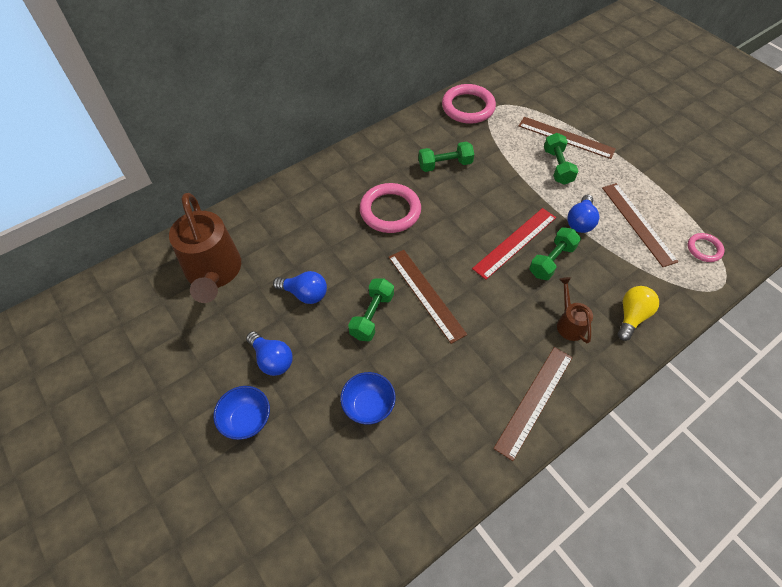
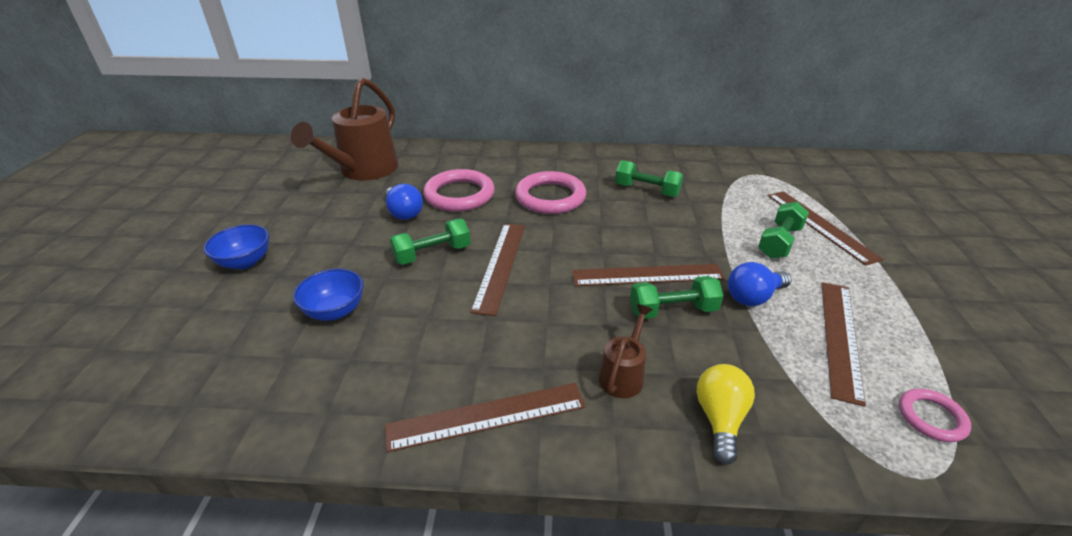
camera: 40 degrees right, 20 degrees down
(272, 359) = (319, 237): blue light bulb -> none
(468, 107) = (725, 164): pink ring -> pink ring (459, 195)
(515, 242) = (647, 275): red ruler -> brown ruler
(631, 316) = (720, 419): yellow light bulb -> yellow light bulb turned 60 degrees counterclockwise

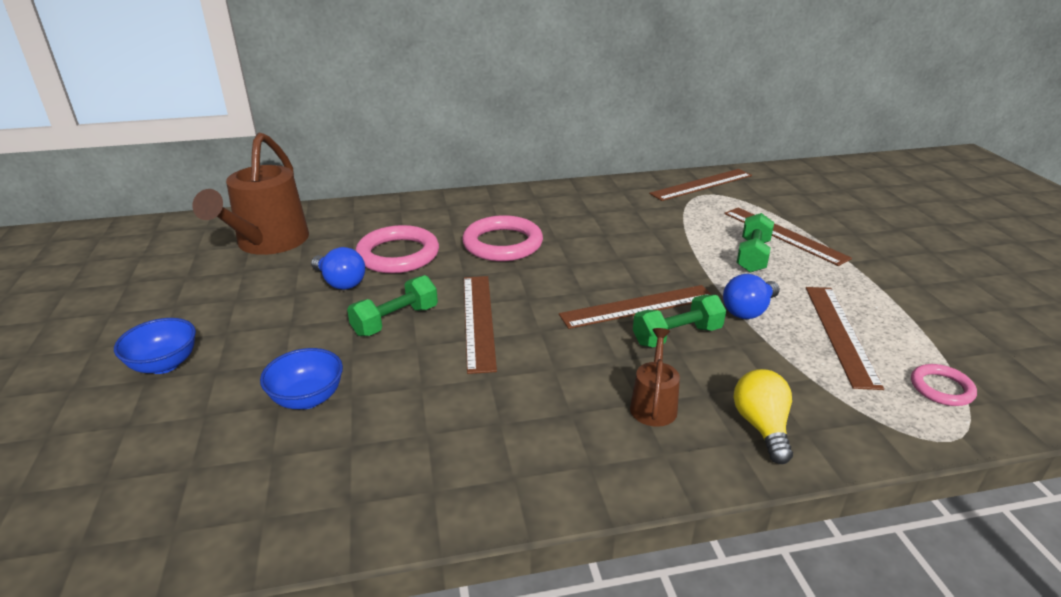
camera: 15 degrees left, 5 degrees down
(486, 416) = (531, 470): brown ruler -> brown ruler (701, 184)
(647, 190) = (602, 224): green dumbbell -> none

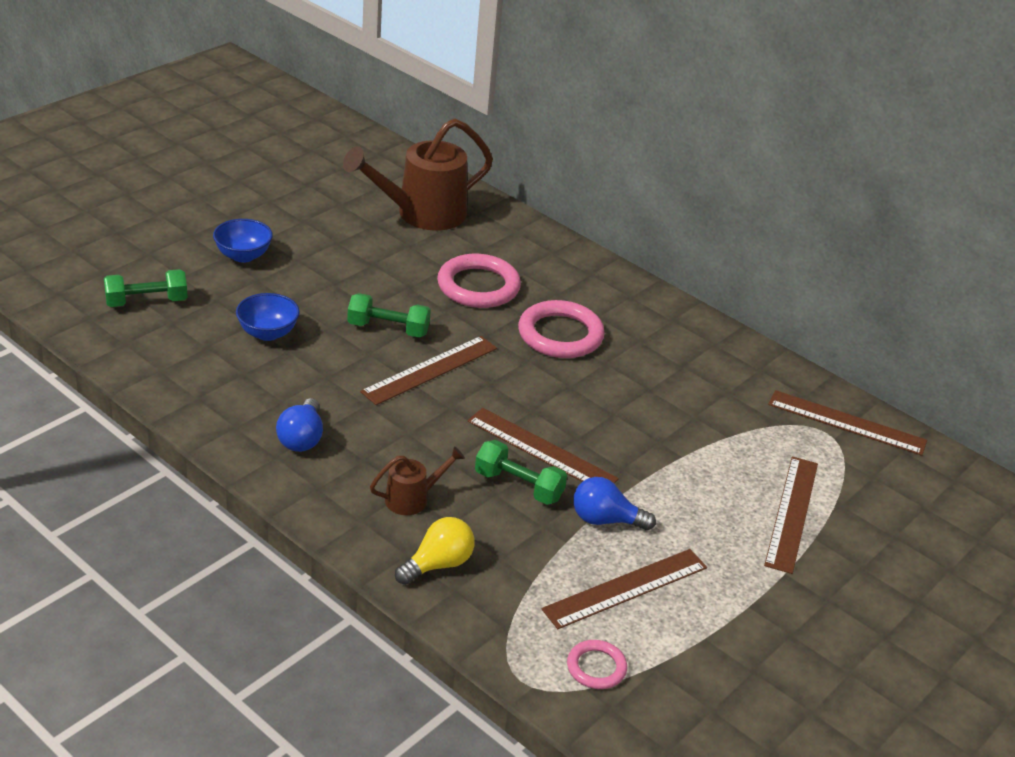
camera: 50 degrees right, 5 degrees up
(340, 282) = (408, 278): blue light bulb -> blue light bulb (302, 438)
(752, 256) = (717, 500): green dumbbell -> green dumbbell (146, 302)

